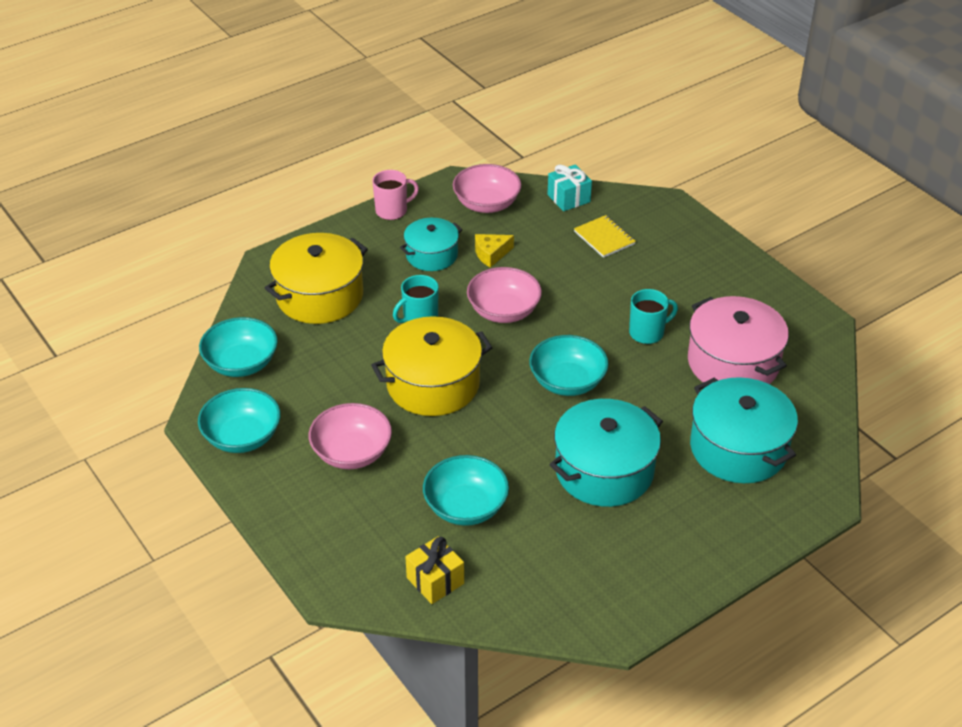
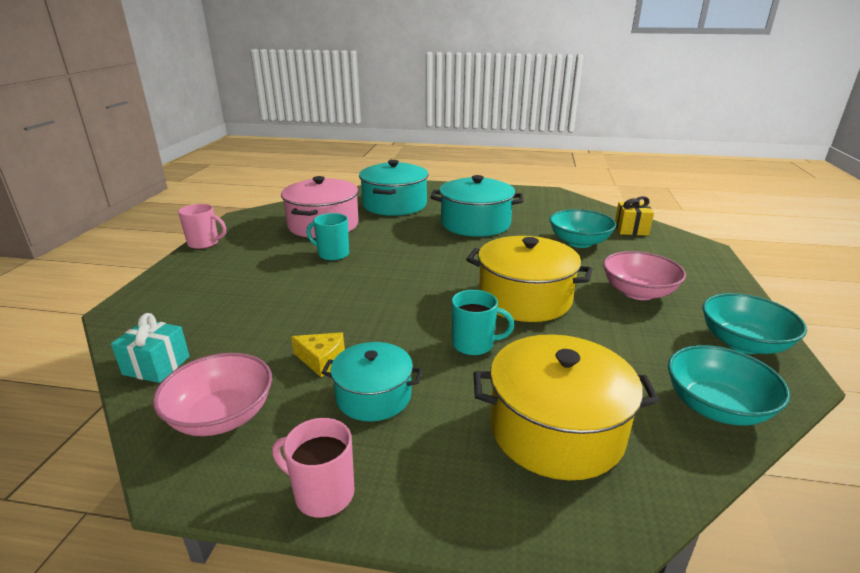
camera: 135 degrees left, 15 degrees down
(503, 311) = (395, 312): pink bowl -> none
(567, 382) = (428, 258): turquoise bowl -> none
(604, 238) = (220, 315): yellow notebook -> none
(766, 274) = (204, 243): none -> pink mug

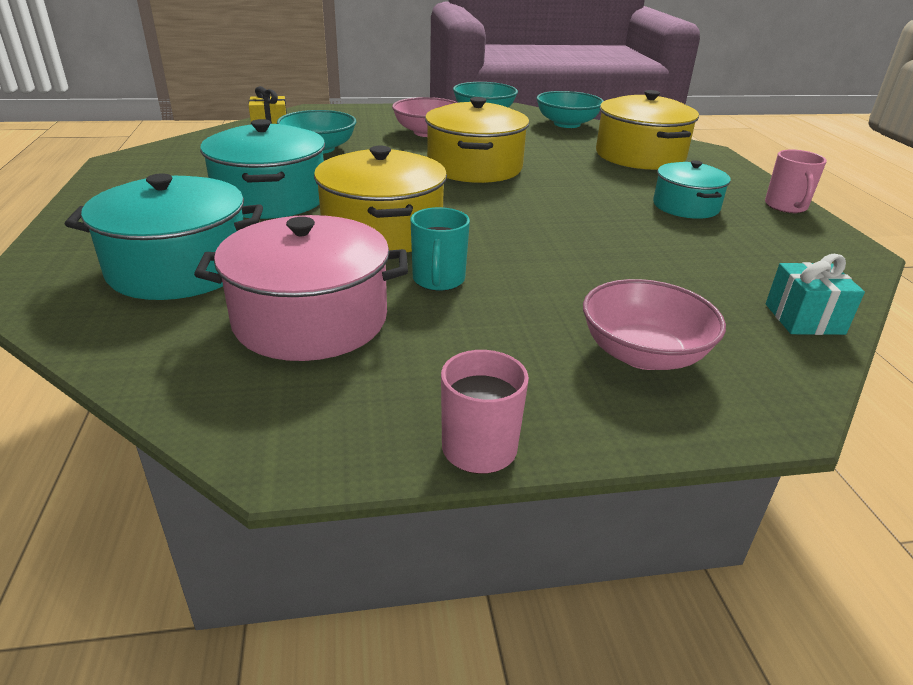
camera: 110 degrees left, 5 degrees up
(221, 416) = (794, 257): pink bowl -> pink bowl (643, 354)
(321, 360) = (673, 234): yellow cheese -> none
(408, 248) = (383, 230): none -> yellow pot
(474, 345) = (574, 180): turquoise mug -> none

